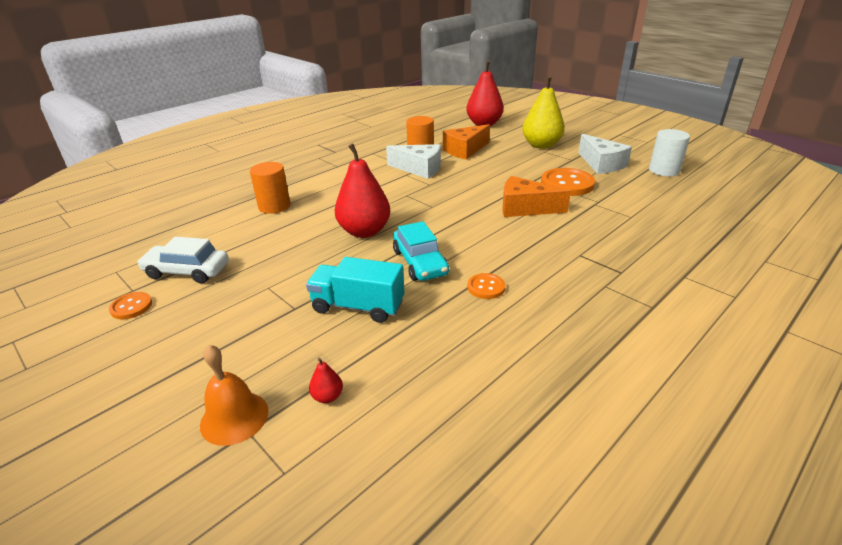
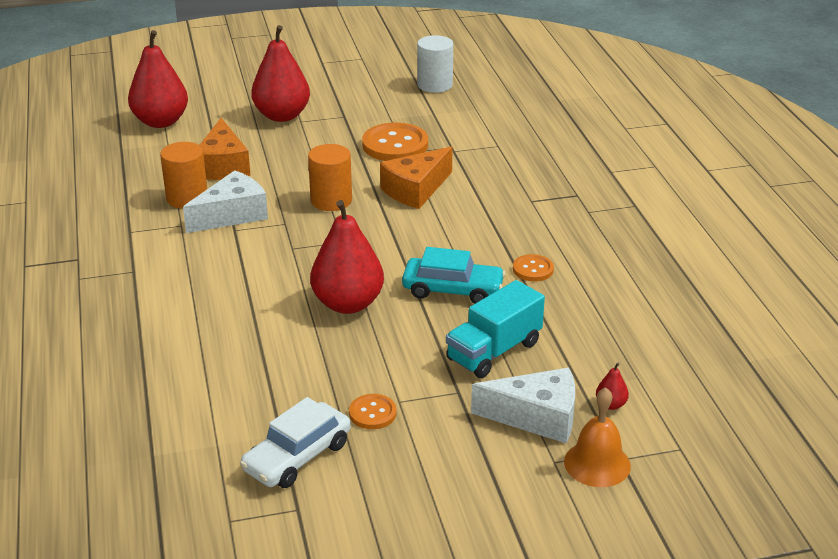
camera: 60 degrees left, 0 degrees up
(131, 307) = (339, 513): orange button -> orange button (372, 413)
(274, 206) = (196, 353): orange cylinder -> orange cylinder (331, 200)
(541, 145) = (282, 116): yellow pear -> red pear
(601, 164) = (377, 107): white cheese -> white cheese (537, 417)

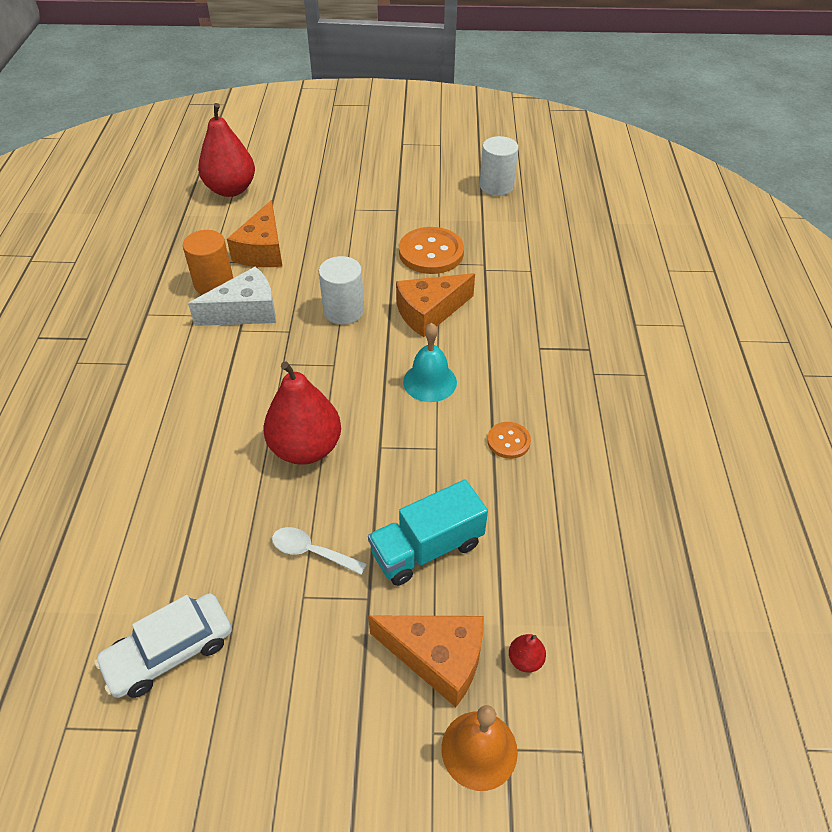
camera: 15 degrees right, 15 degrees up
(282, 116) = (340, 200): red pear -> none
(331, 200) = (343, 311): orange cylinder -> white cylinder
(372, 413) = (269, 608): orange button -> none
(391, 371) = (312, 552): none -> white spoon
(441, 239) = (430, 382): none -> turquoise bell
(452, 290) = (416, 452): turquoise car -> none
(537, 417) = (437, 658): white cheese -> orange cheese

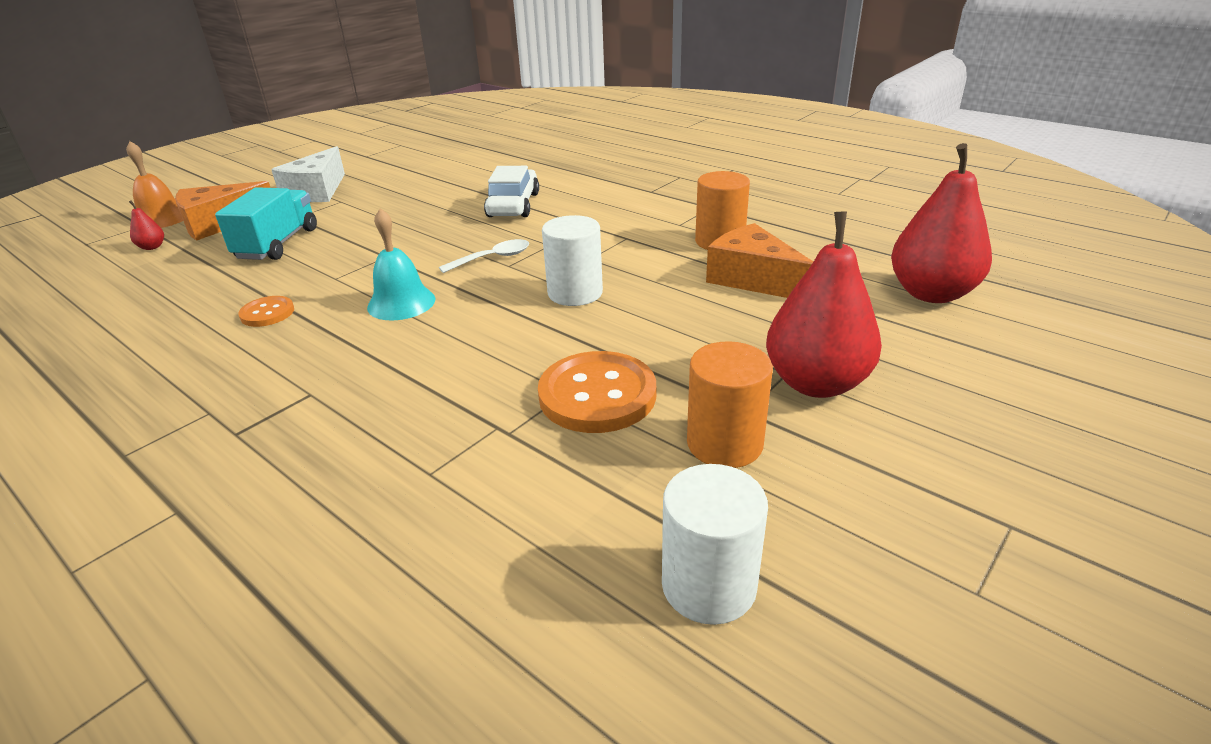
camera: 130 degrees right, 15 degrees down
(170, 651) = (388, 167): white car -> white car (513, 205)
(245, 311) = (651, 246): white cheese -> white cheese (317, 191)
(306, 448) = (442, 229): red pear -> red pear (816, 383)
(312, 552) = (361, 210): white spoon -> white spoon (492, 258)
(425, 207) = (724, 444): none -> orange cylinder
(429, 312) = (489, 343): orange cheese -> none

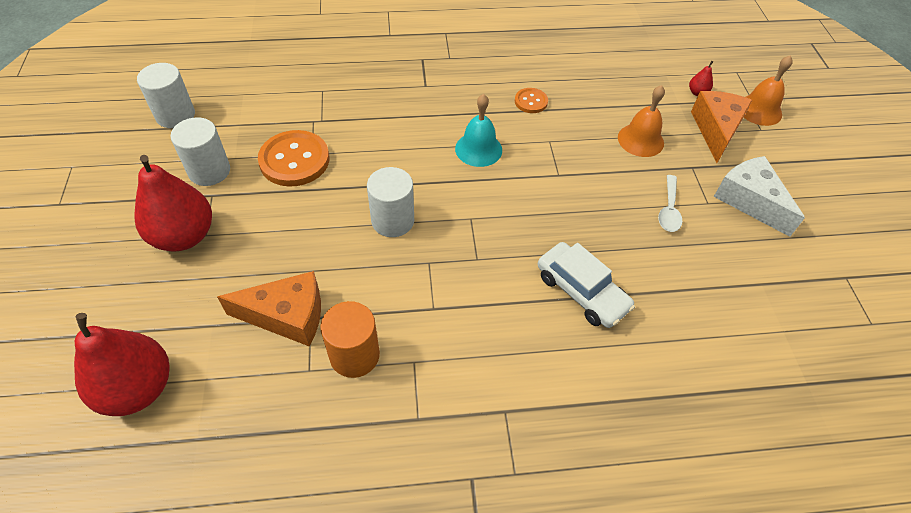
camera: 130 degrees right, 20 degrees up
(277, 244) = (640, 140): turquoise truck -> orange bell
(492, 258) = (490, 217): white spoon -> white spoon (669, 210)
(724, 444) = (209, 171): orange cylinder -> white cylinder

